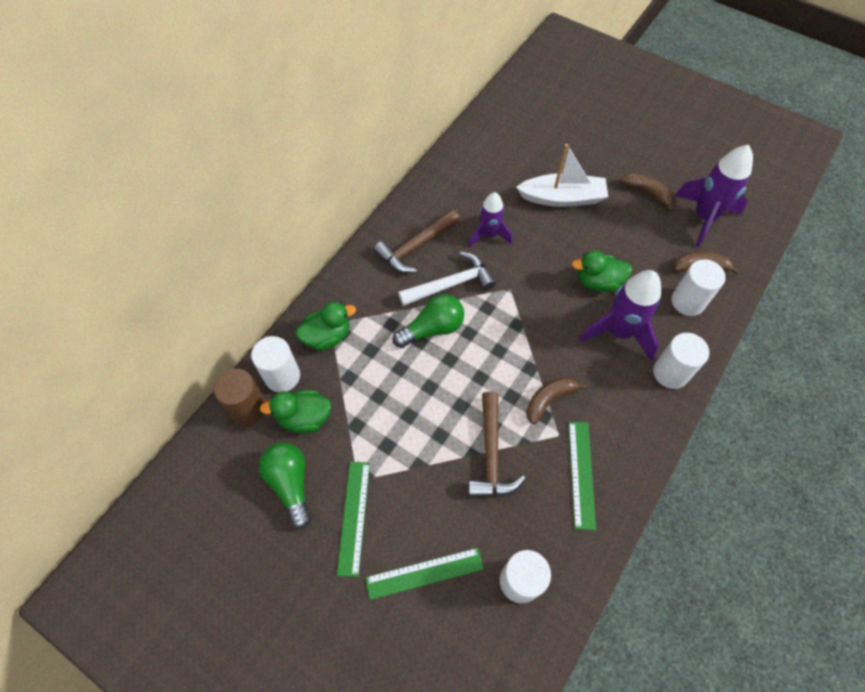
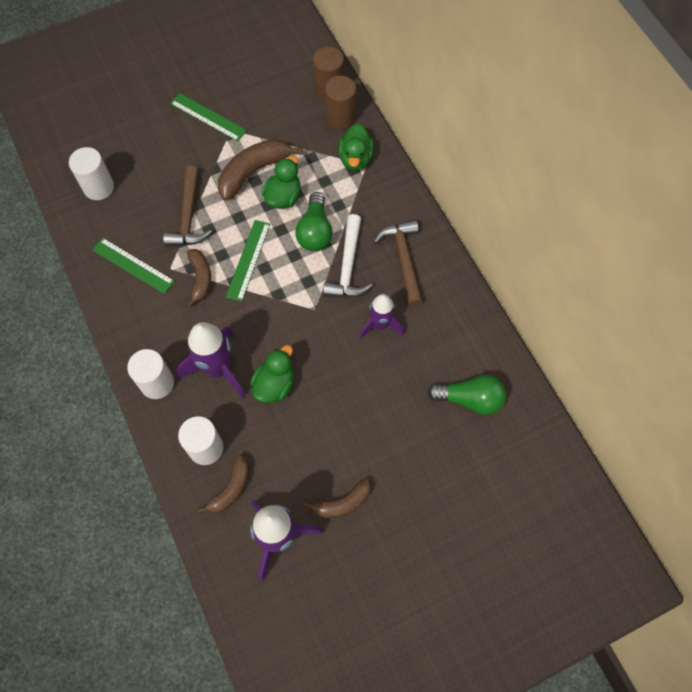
camera: 120 degrees right, 5 degrees up
(282, 376) = (340, 117): white cylinder -> brown cylinder
(291, 484) = (255, 92): green light bulb -> green light bulb (470, 399)
(304, 418) = (298, 118): green duck -> green duck (283, 197)
(399, 423) = (253, 172): none -> brown banana
(424, 573) = (144, 138): green ruler -> green ruler (248, 260)
(491, 455) = (188, 216): brown hammer -> brown hammer turned 120 degrees counterclockwise
(562, 198) = (384, 416): white boat -> none

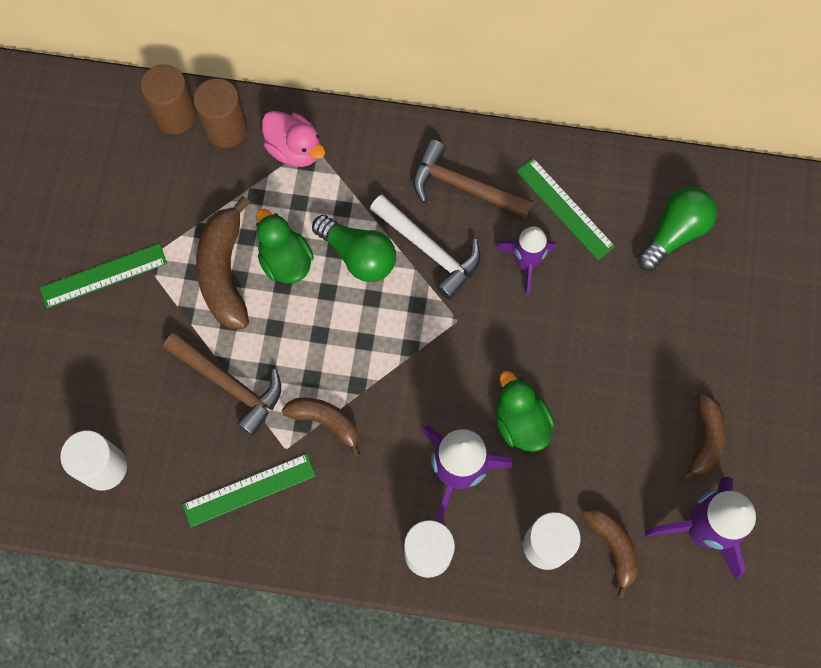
camera: 55 degrees left, 5 degrees up
(248, 260) = (341, 352): green ruler -> green ruler (565, 208)
(355, 158) = (295, 149): green duck -> pink duck

